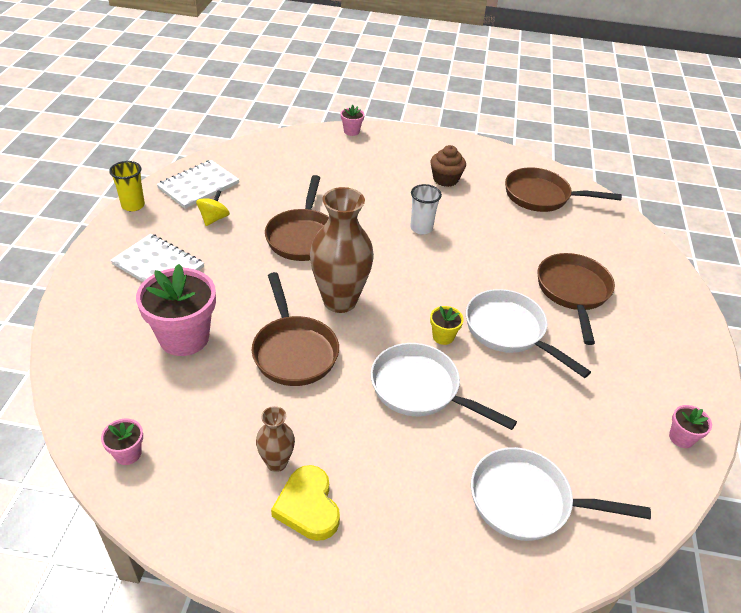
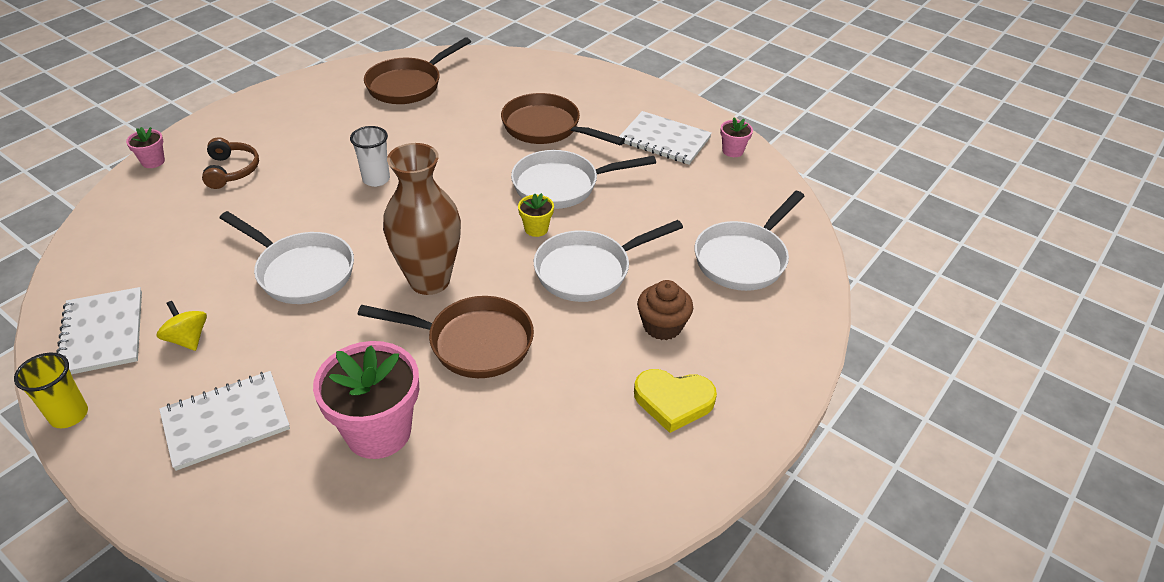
camera: 60 degrees left, 0 degrees up
(128, 454) = (520, 535): pink flower pot -> none
(276, 462) = (609, 407): brown vase -> none
(303, 236) = (301, 271): brown pan -> white pan
(371, 163) = (232, 170): none -> brown headphones
(445, 179) = (318, 131): brown cupcake -> brown cupcake (662, 326)
(641, 377) = (664, 140): none -> white notebook

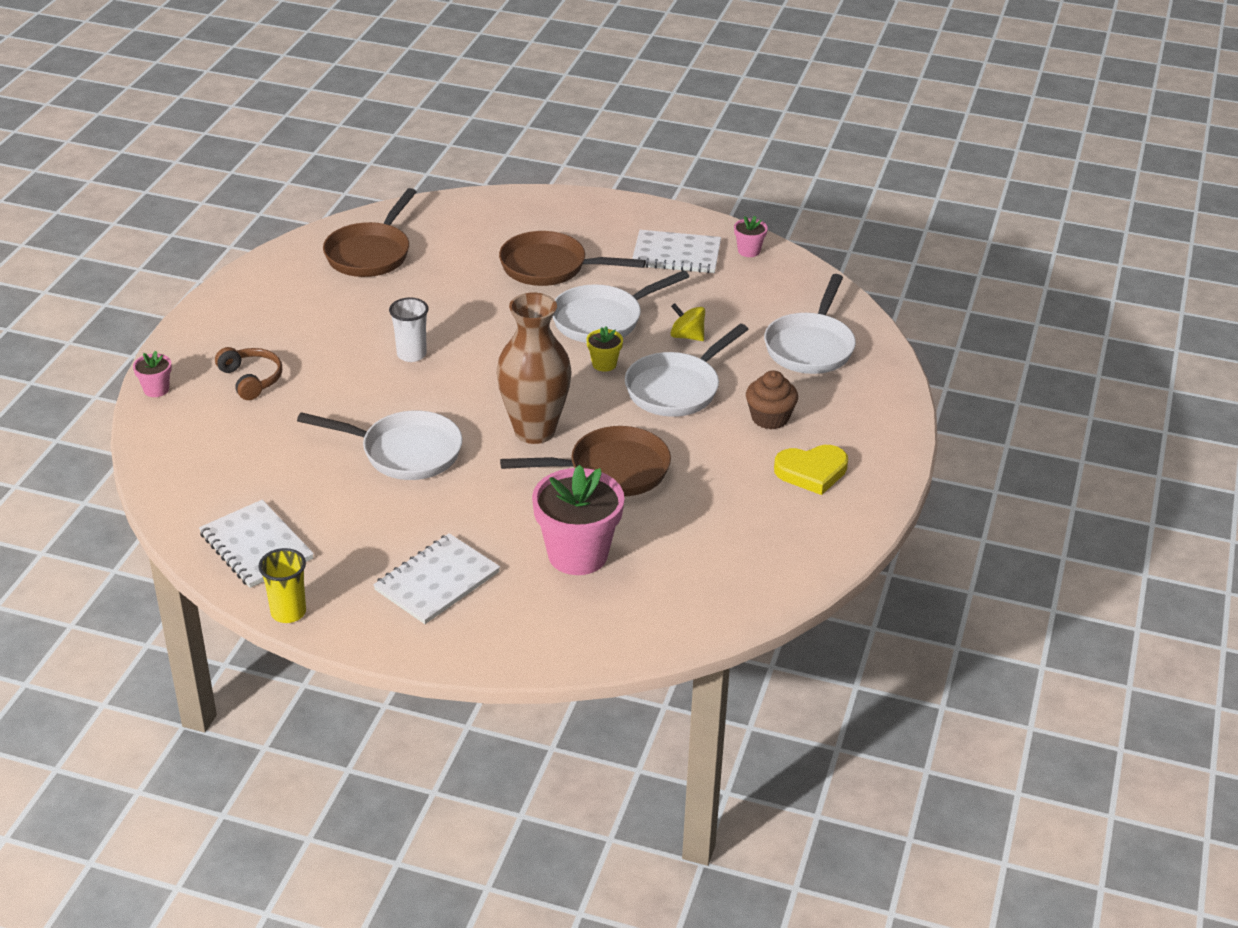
camera: 20 degrees left, 5 degrees down
(188, 339) = (344, 531): yellow spinning top -> yellow spinning top (687, 336)

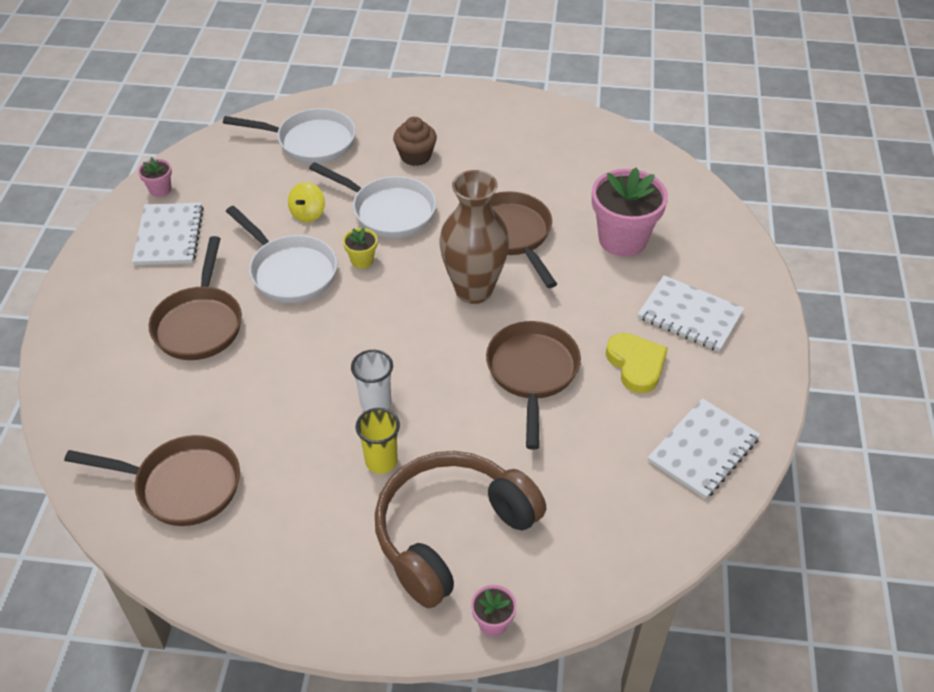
camera: 100 degrees left, 10 degrees up
(251, 379) = (451, 532): brown headphones -> brown headphones, size x2.08
(288, 612) = (772, 403): yellow cup -> yellow cup (381, 461)
(404, 452) = (532, 373): white pan -> brown pan
(811, 472) = (477, 130): yellow heart -> yellow heart (636, 364)

